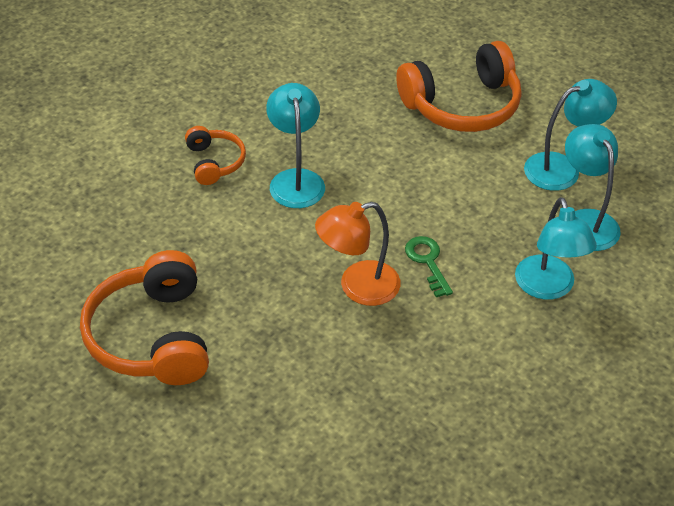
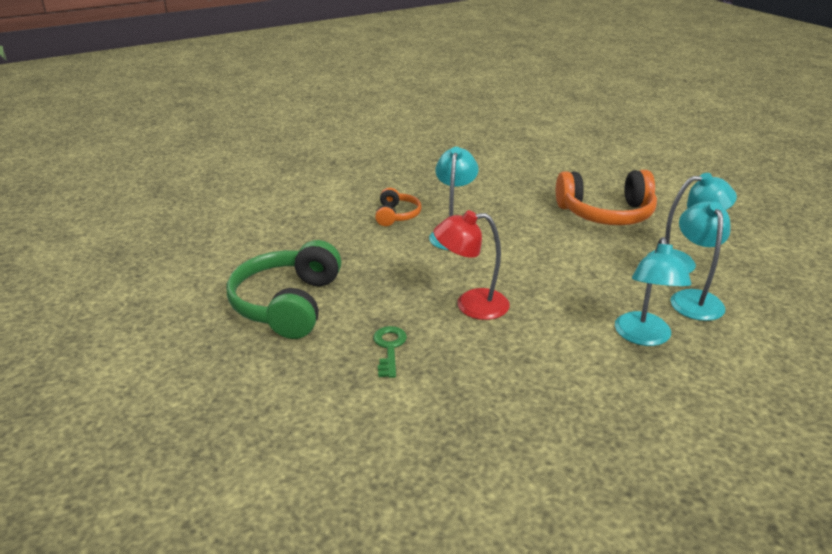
camera: 20 degrees right, 15 degrees down
(151, 336) = (287, 304): orange headphones -> green headphones
(357, 287) = (471, 305): orange lamp -> red lamp
(427, 262) = (538, 300): green key -> green key (389, 348)

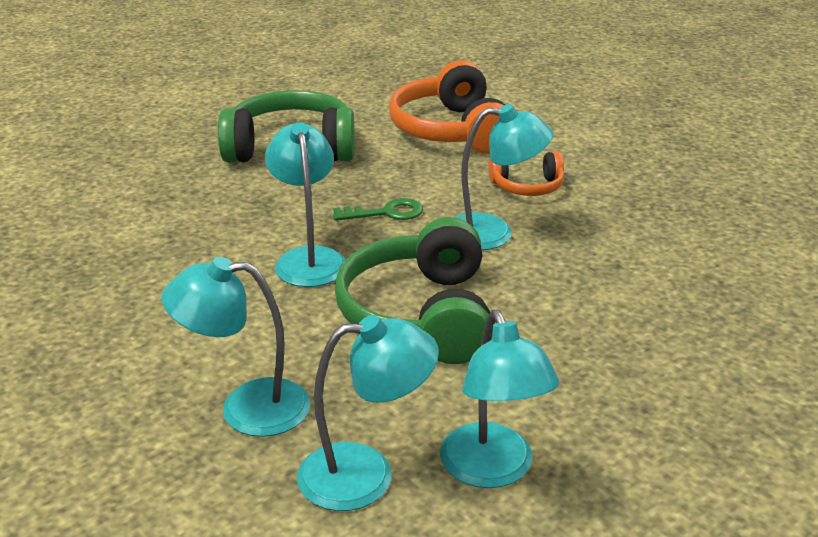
camera: 80 degrees right, 0 degrees up
(389, 348) = (213, 213): green key -> green key (386, 213)
(471, 305) = (308, 259): red lamp -> turquoise lamp
(544, 268) = (420, 315): none -> green headphones
(606, 214) = (646, 383): orange headphones -> orange headphones (451, 130)

